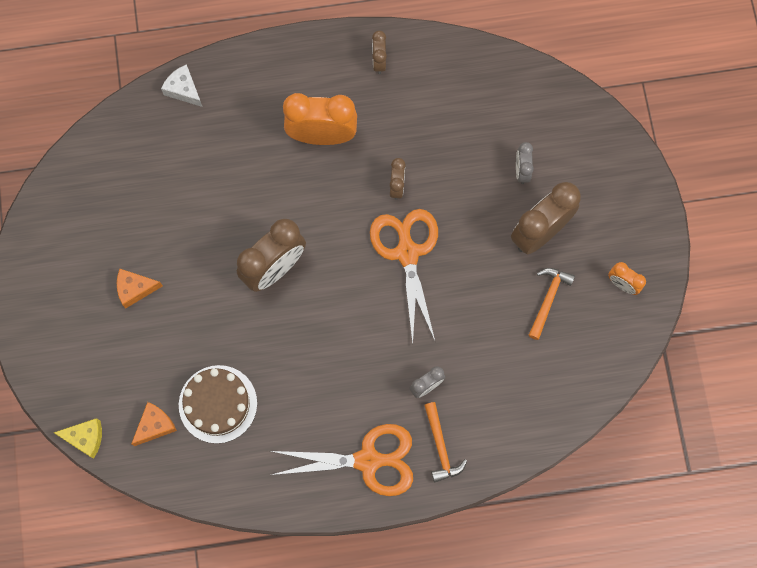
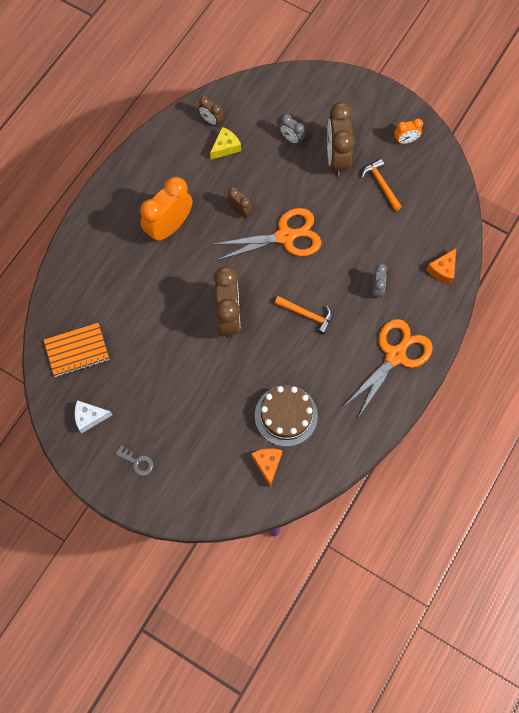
camera: 50 degrees left, 5 degrees down
(62, 305) = (137, 462): none -> grey key
(85, 438) = (239, 513): yellow cheese -> yellow cheese (225, 147)
(125, 159) = (77, 350): none -> orange notebook
(135, 289) = (167, 409): orange cheese -> orange cheese (442, 270)
(183, 90) = (64, 282): white cheese -> white cheese (89, 417)
(379, 61) = (152, 161): brown clock -> brown clock (211, 121)
(407, 252) = (285, 236): orange scissors -> orange scissors turned 135 degrees clockwise
(441, 447) = (421, 309): orange hammer -> orange hammer (307, 315)

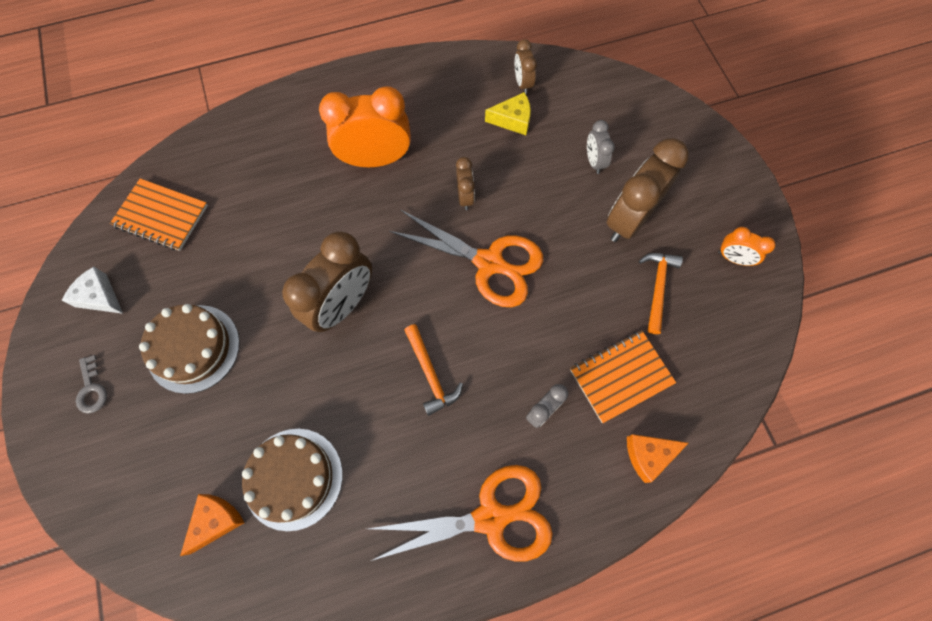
camera: 40 degrees right, 0 degrees up
(171, 400) = (193, 348): none -> brown cake
(400, 243) = (621, 376): none -> orange notebook

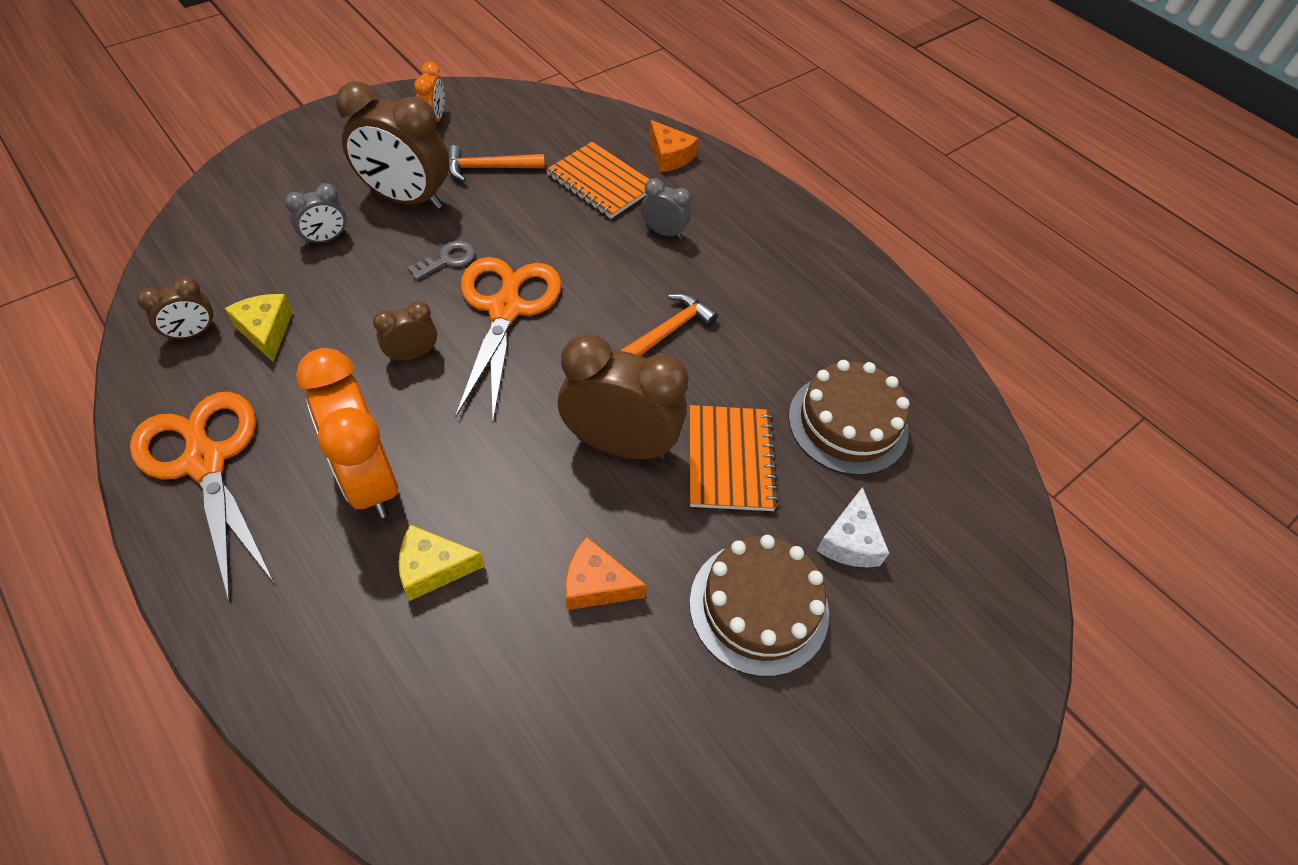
camera: 115 degrees left, 15 degrees down
(92, 389) = (883, 725): grey key -> grey key (447, 260)
(100, 297) = (746, 803): white cheese -> white cheese (849, 541)
(161, 216) = (563, 778): orange notebook -> orange notebook (730, 459)
(216, 521) = (935, 482): orange cheese -> orange cheese (596, 584)
(303, 181) = (433, 568): none -> yellow cheese
(491, 517) = (786, 250): orange scissors -> orange scissors (205, 461)

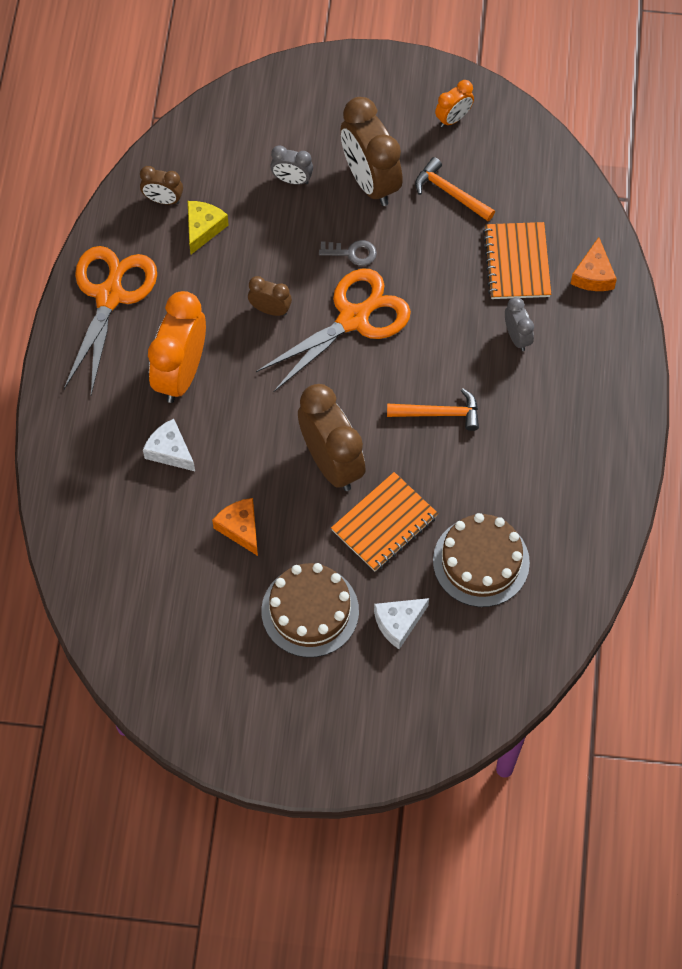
camera: 50 degrees right, 10 degrees up
(433, 568) = (170, 451): yellow cheese -> white cheese

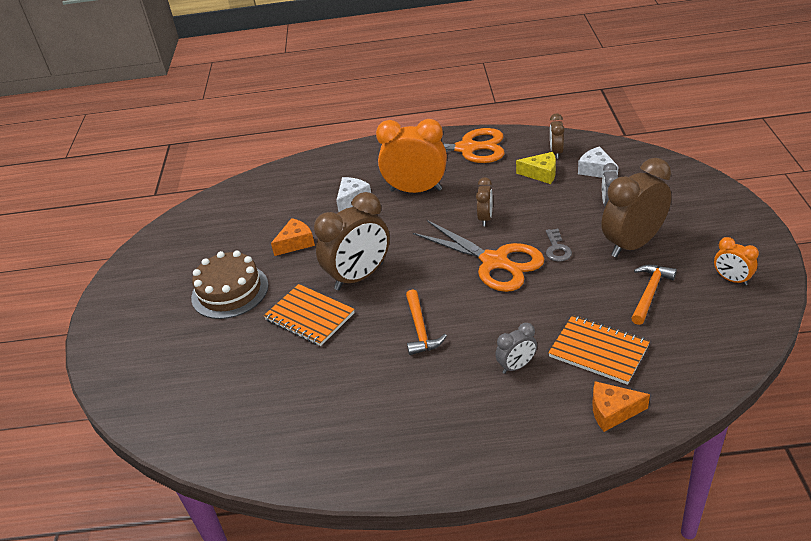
camera: 85 degrees right, 25 degrees down
(398, 623) = (220, 342): white cheese -> white cheese (596, 170)
(481, 561) = (280, 384): brown cake -> none
(517, 262) = (598, 351): orange notebook -> orange notebook turned 45 degrees clockwise

